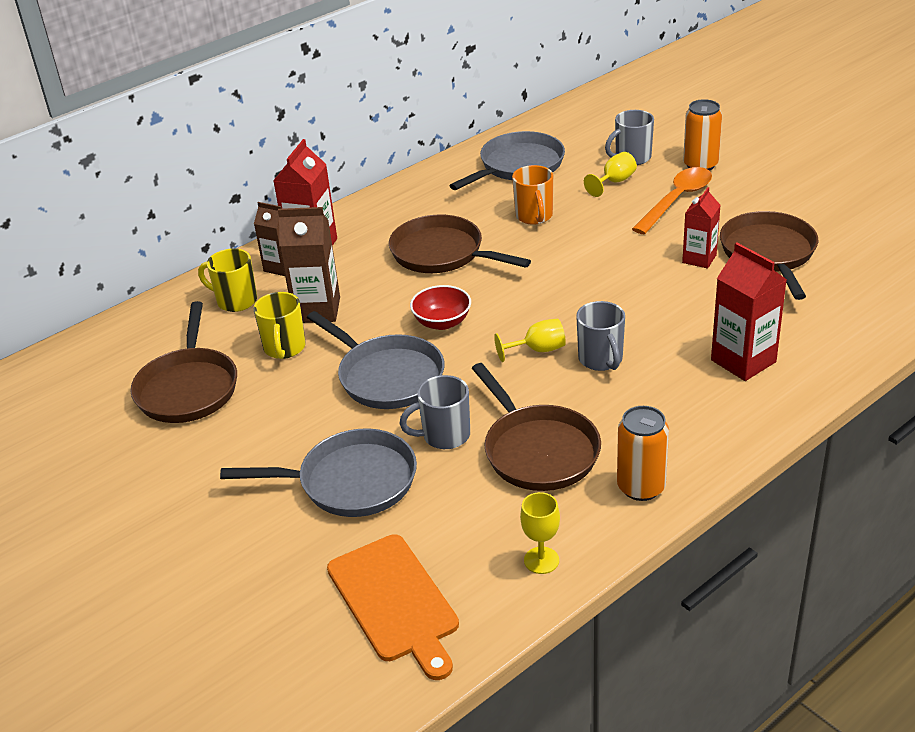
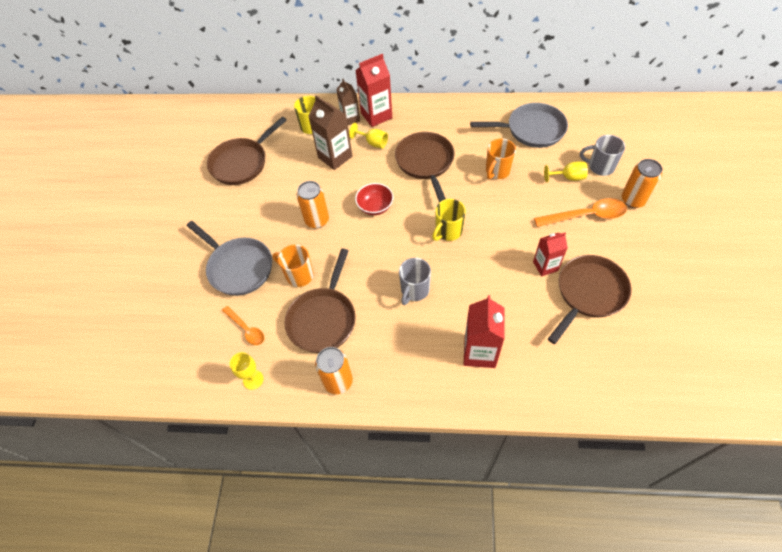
camera: 45 degrees right, 20 degrees up
(284, 348) = (298, 170): yellow mug -> yellow mug (448, 231)
(386, 376) = (317, 220): grey pan -> orange can
(395, 602) = (182, 345): orange cutting board -> none
(444, 436) = (298, 275): grey mug -> orange mug
(458, 526) = (246, 329): none -> orange spoon
(538, 350) = (394, 259): yellow goblet -> yellow goblet (373, 143)

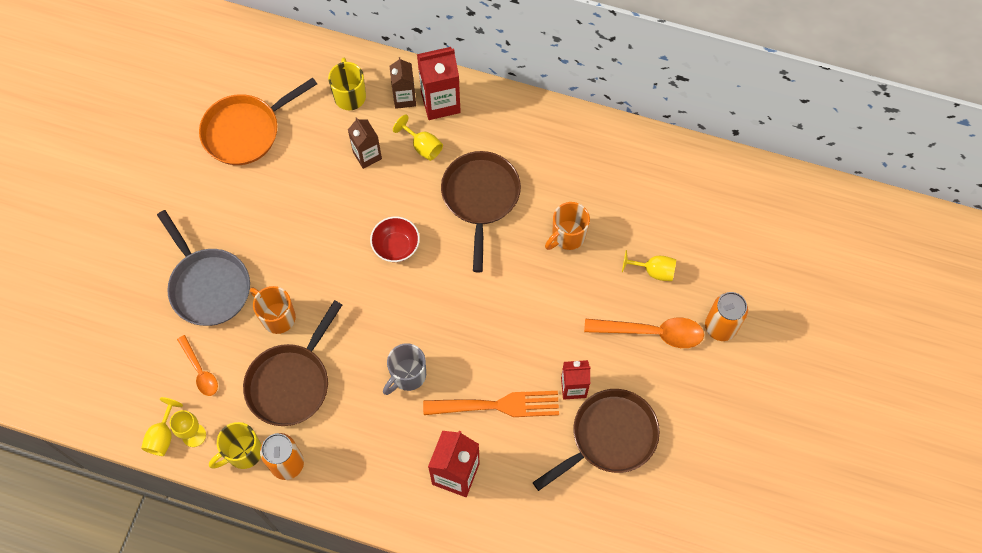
camera: 10 degrees right, 10 degrees up
(226, 387) = (163, 436): none -> yellow goblet
(242, 163) = (246, 131): brown pan -> orange pan
(317, 220) = (319, 245): orange can -> none
(335, 157) = (367, 155): brown carton -> brown carton, size x0.65
(448, 231) = (474, 307): yellow mug -> yellow mug (243, 452)
(493, 293) = (498, 405): none -> orange fork
(531, 130) = (637, 184): grey pan -> none
(600, 167) = (701, 266): grey mug -> none

